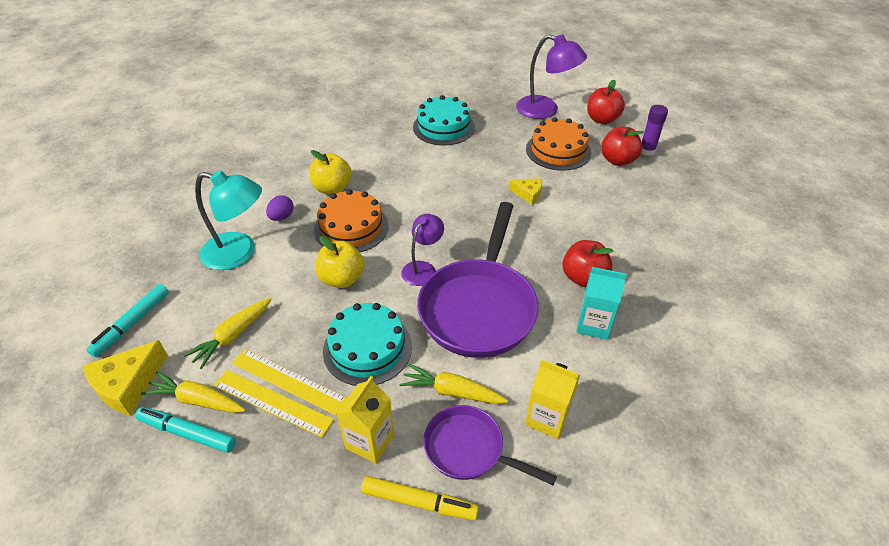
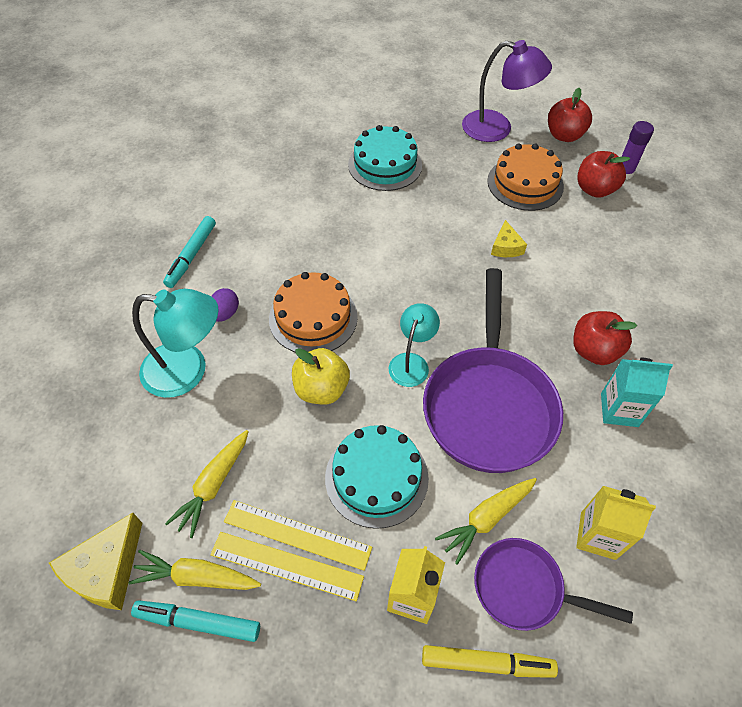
camera: 10 degrees left, 10 degrees up
(132, 324) = (85, 486): turquoise marker -> turquoise marker (191, 256)
(332, 188) = (275, 266): yellow apple -> none
(423, 268) = (411, 362): purple lamp -> turquoise lamp
(452, 391) = (486, 519): yellow carrot -> yellow carrot turned 45 degrees counterclockwise
(528, 194) = (506, 247): yellow cheese -> yellow cheese turned 75 degrees clockwise

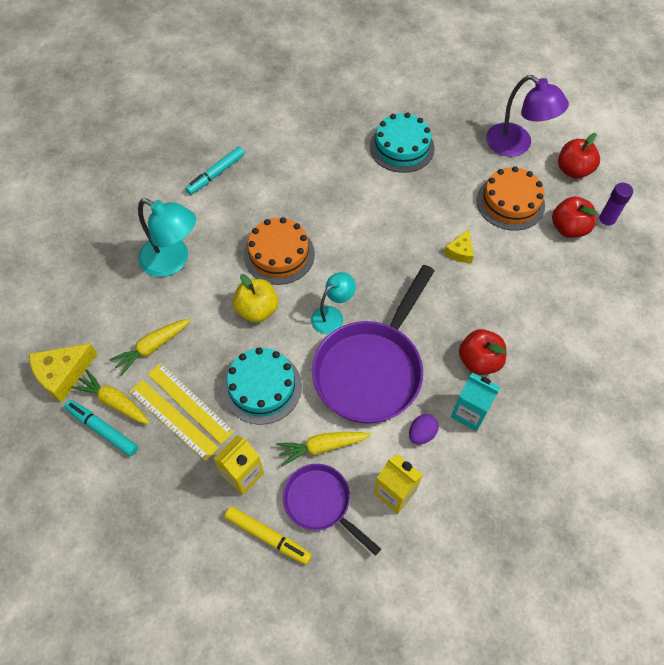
camera: 25 degrees right, 5 degrees up
(225, 313) = (218, 228): purple egg -> purple egg (421, 434)

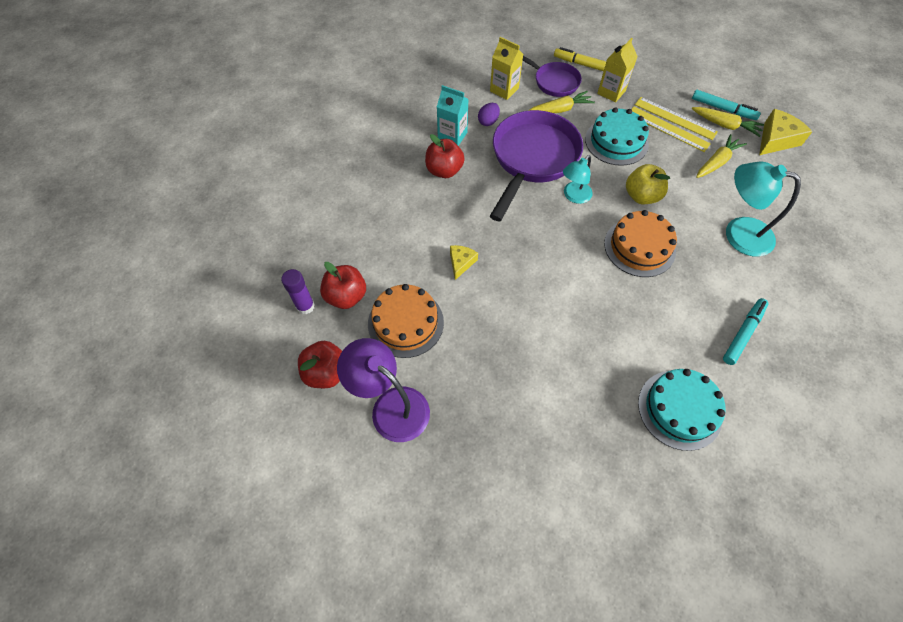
camera: 175 degrees right, 0 degrees up
(402, 147) = (535, 390): turquoise cake -> turquoise cake (679, 409)

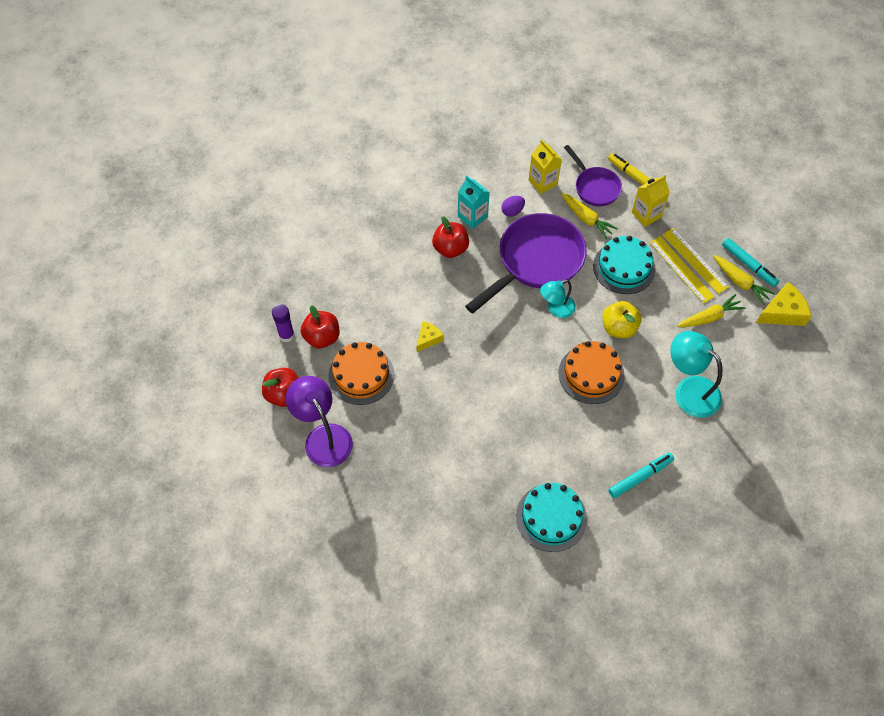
camera: 20 degrees right, 0 degrees up
(560, 110) = (586, 219): yellow carrot -> yellow carrot turned 45 degrees clockwise

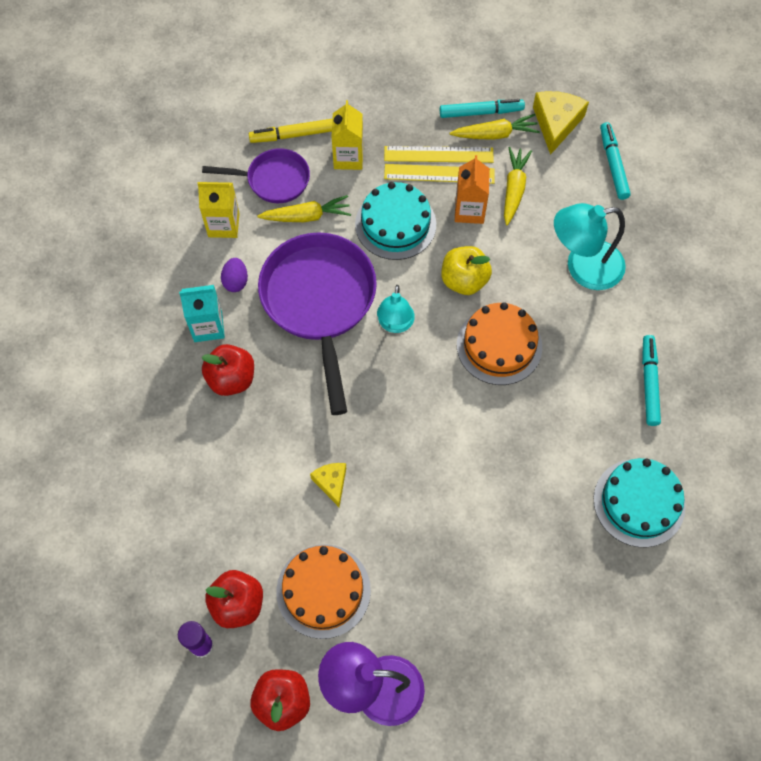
camera: 55 degrees left, 5 degrees up
(670, 301) = (469, 210): none -> orange carton
(784, 364) = (613, 164): none -> turquoise marker

